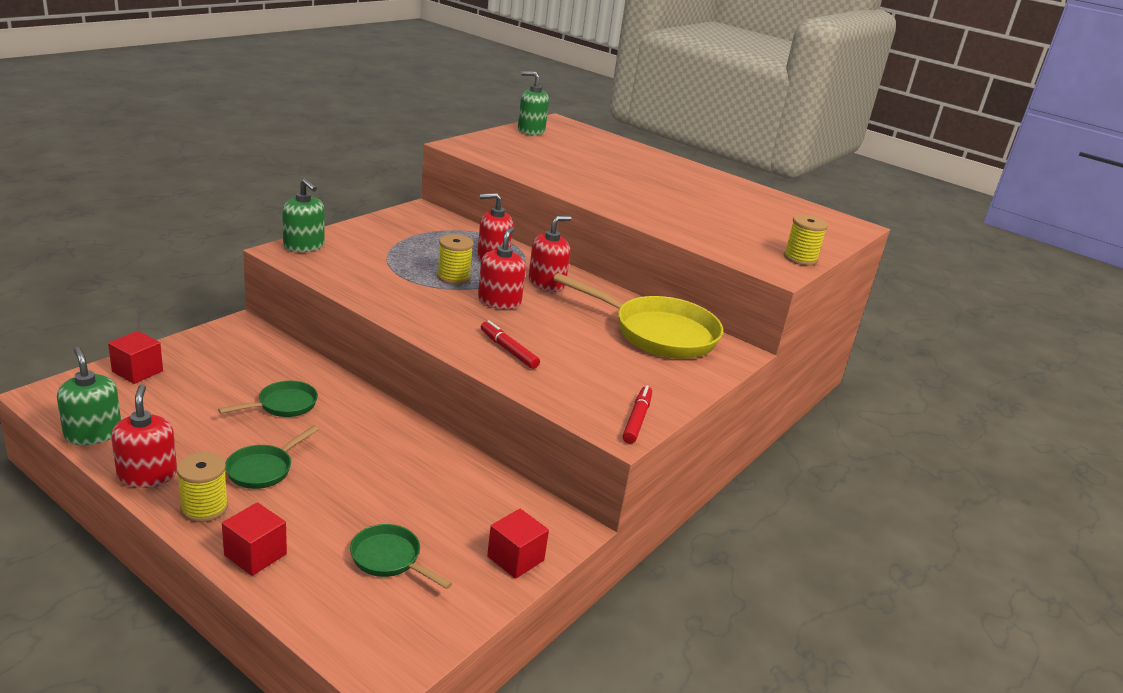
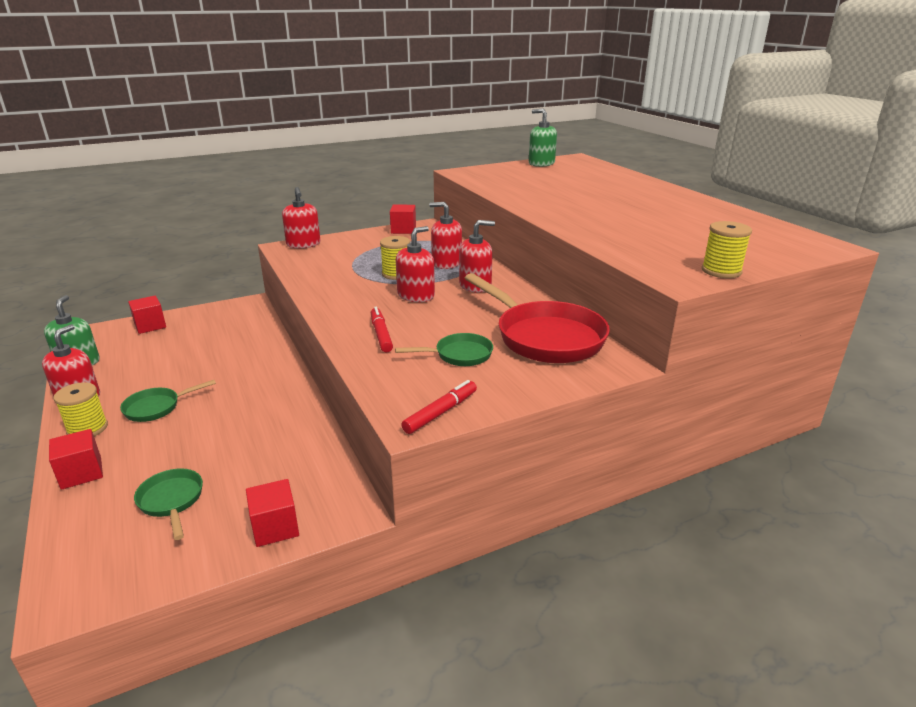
camera: 30 degrees right, 0 degrees up
(283, 405) = (220, 362): green pan -> green pan (459, 355)
(304, 246) = (303, 244): green soap dispenser -> red soap dispenser
(403, 217) = (403, 230): none -> red cube
(657, 333) = (544, 337): yellow pan -> red pan

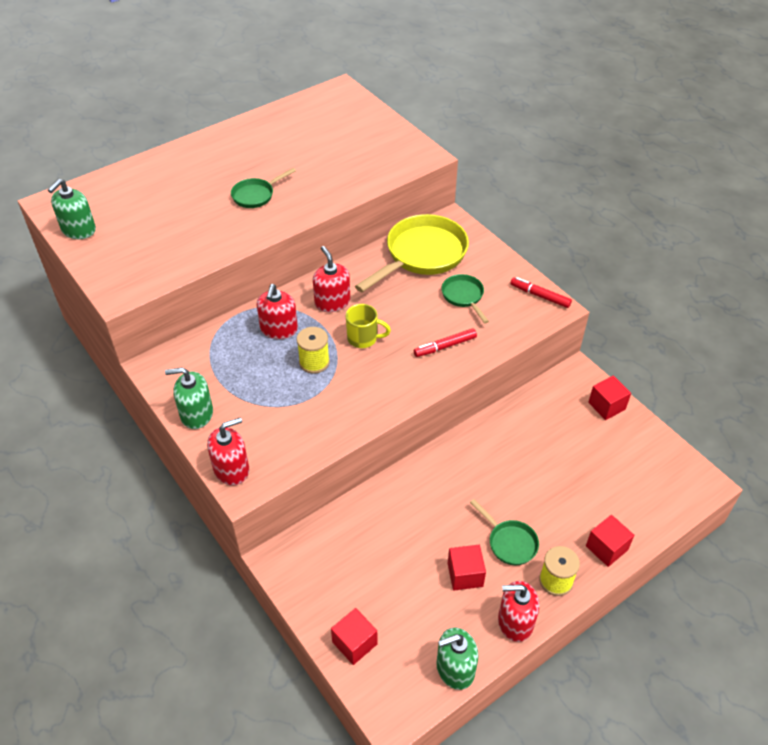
camera: 100 degrees left, 20 degrees up
(172, 501) = (609, 472): green pan -> green pan (256, 195)
(366, 236) = (196, 414): none -> green soap dispenser
(403, 230) = (172, 383): red cube -> red cube (465, 575)
(416, 296) = (363, 338): red soap dispenser -> yellow mug
(544, 337) = (422, 255): red pan -> yellow pan
(721, 271) = (402, 138): yellow spool -> none

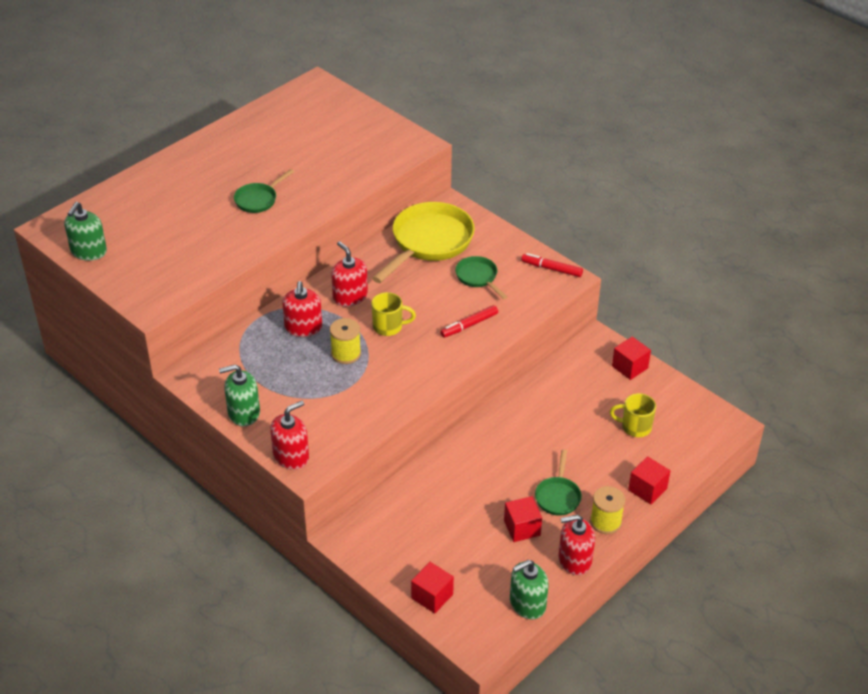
camera: 10 degrees left, 5 degrees down
(509, 542) = (558, 496): green pan -> green pan turned 60 degrees clockwise
(603, 473) = (635, 427): none -> yellow mug

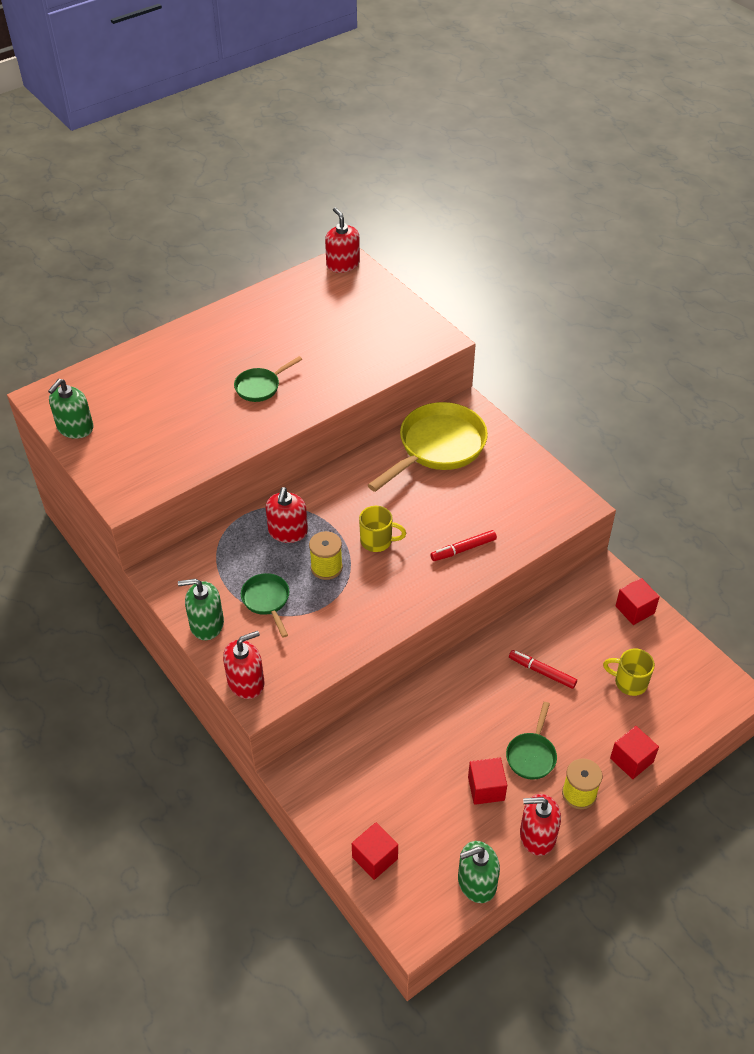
camera: 10 degrees right, 5 degrees up
(350, 296) = (343, 501): red soap dispenser -> red soap dispenser (343, 264)
(478, 277) = (483, 494): green pan -> green pan (267, 601)
(551, 269) = (563, 492): red marker -> red marker (542, 672)

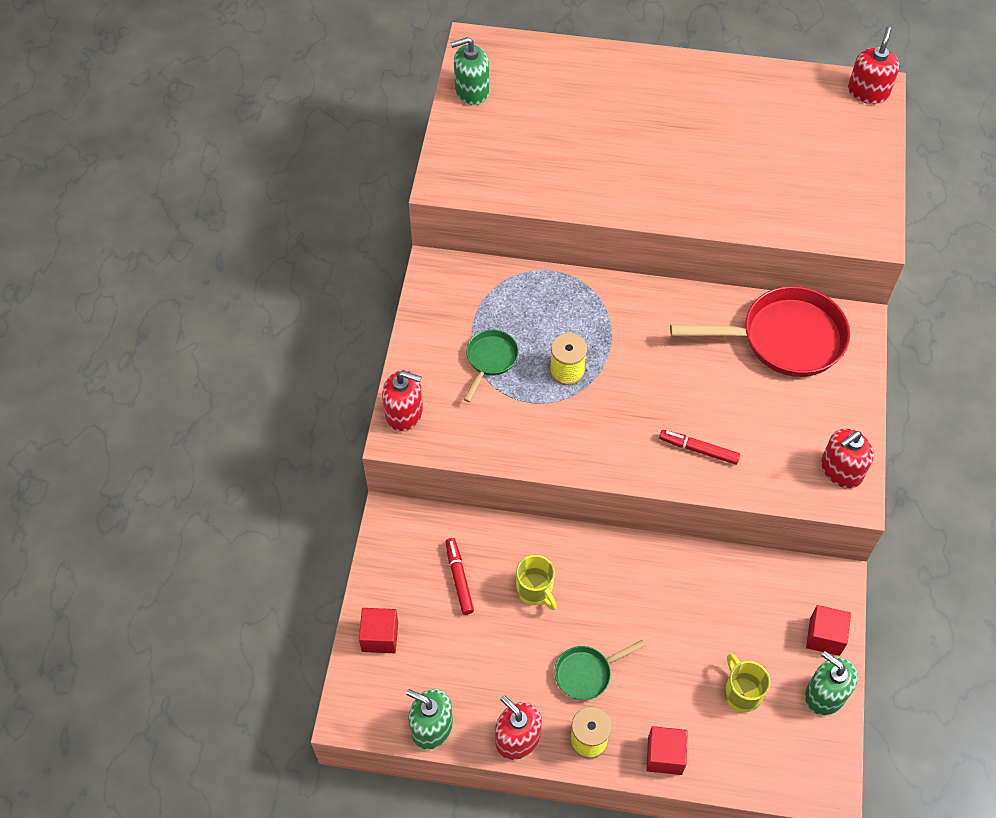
camera: 45 degrees right, 10 degrees up
(206, 624) = (425, 341): green soap dispenser -> green soap dispenser (825, 694)
(260, 387) = (658, 162): green pan -> none
(288, 531) = (570, 314): red soap dispenser -> red soap dispenser (841, 470)
(377, 541) = (634, 382): yellow mug -> yellow mug (535, 590)
(437, 447) = (784, 339): yellow pan -> red pan
(486, 788) = (520, 664): red cube -> none
(542, 672) = (676, 615): red marker -> red marker (459, 578)

